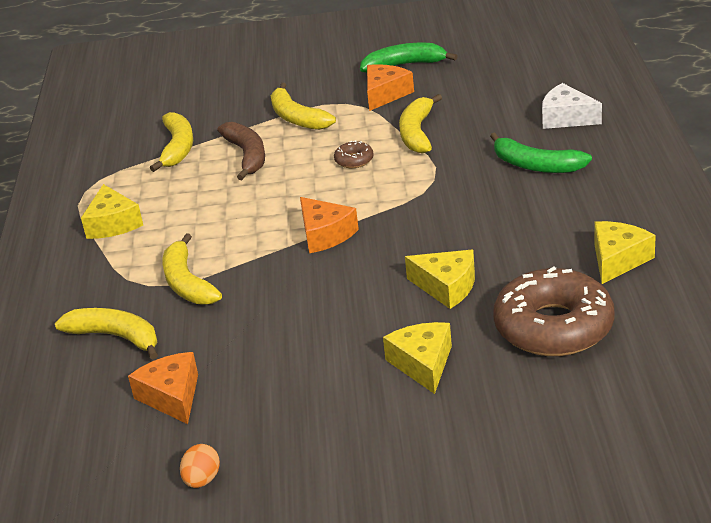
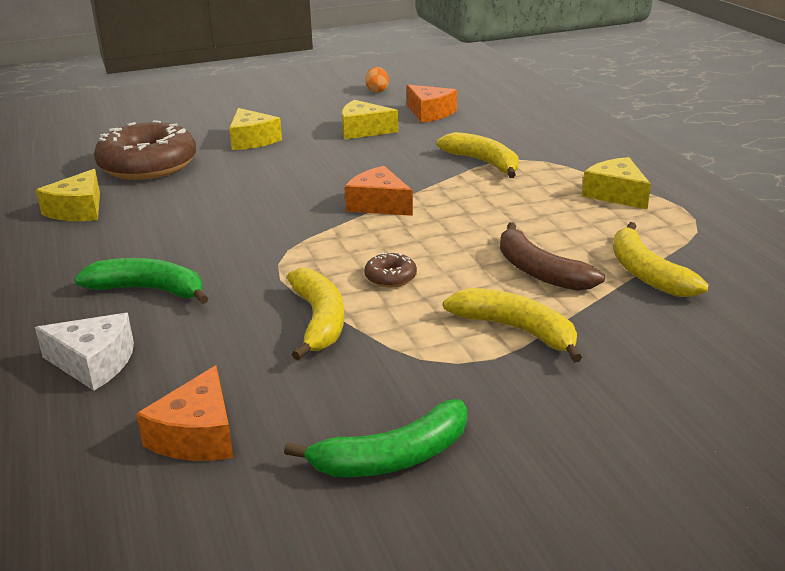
camera: 160 degrees right, 5 degrees down
(116, 337) = (507, 132): yellow banana -> none
(385, 94) = (398, 385): orange cheese -> orange cheese (197, 435)
(446, 287) = (242, 180): yellow cheese -> yellow cheese (363, 130)

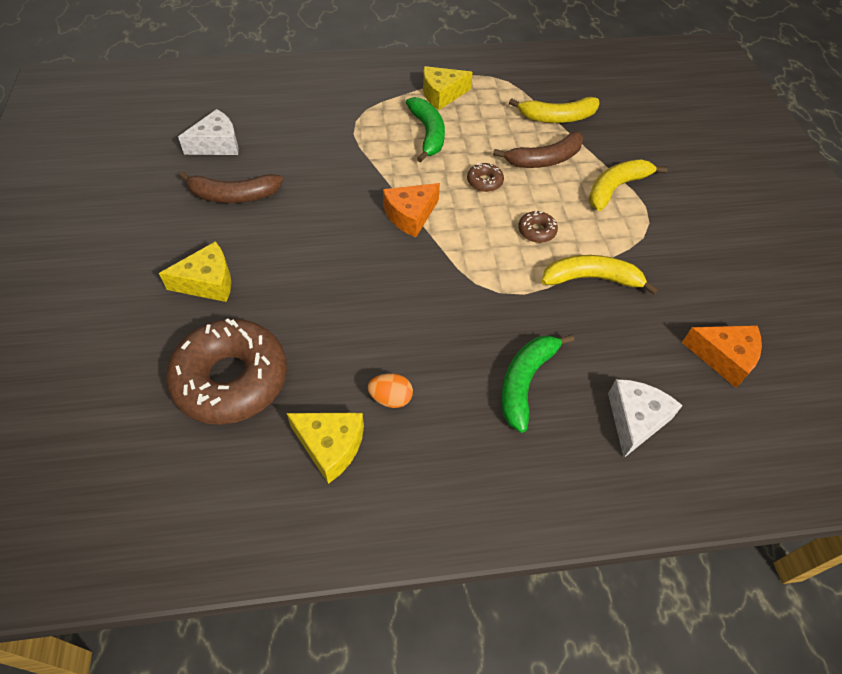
camera: 80 degrees left, 25 degrees up
(363, 130) = (234, 195): yellow cheese -> brown banana
(377, 91) = (122, 166): orange egg -> orange egg (391, 398)
(393, 457) = (741, 268): green banana -> green banana (428, 134)
(429, 113) = (217, 144): orange cheese -> white cheese
(463, 237) = (484, 182): none -> brown donut
(483, 162) = (353, 140): yellow banana -> none

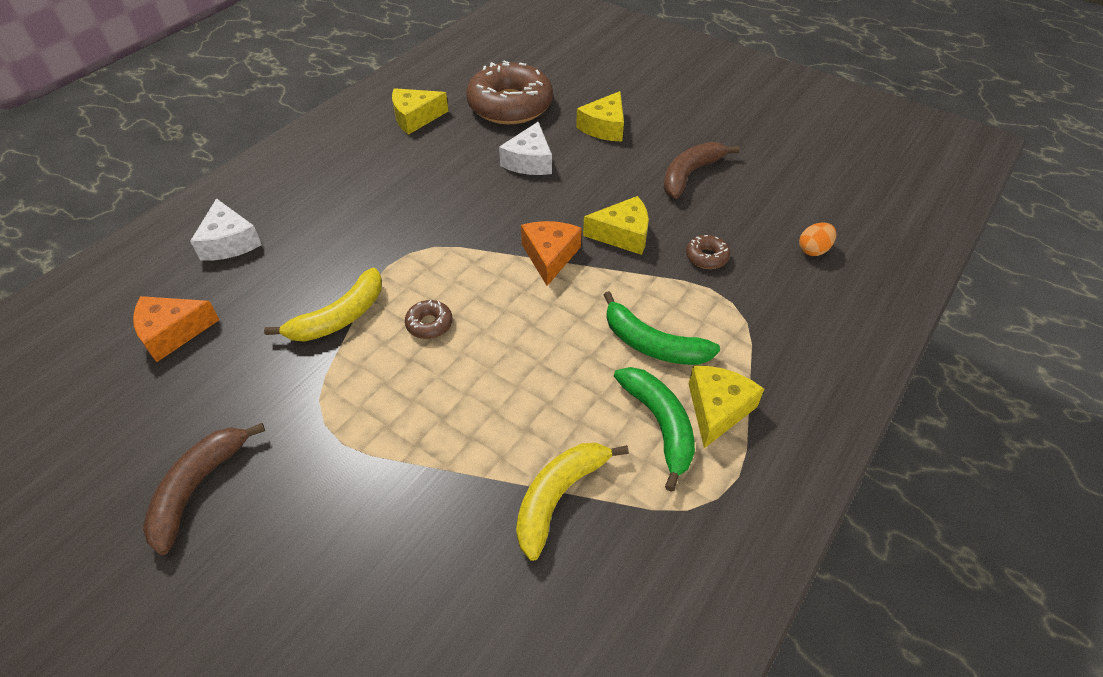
camera: 135 degrees right, 5 degrees down
(217, 144) = (776, 194): white cheese -> white cheese (529, 161)
(346, 193) = (622, 235): none -> yellow cheese
(391, 398) = (409, 153): orange egg -> orange egg (813, 250)
(484, 182) = (531, 336): brown donut -> brown donut (706, 257)
(525, 382) = (329, 213): green banana -> green banana (659, 425)
(544, 159) = (505, 414): brown banana -> brown banana (197, 488)
(616, 188) = (394, 440): yellow banana -> none

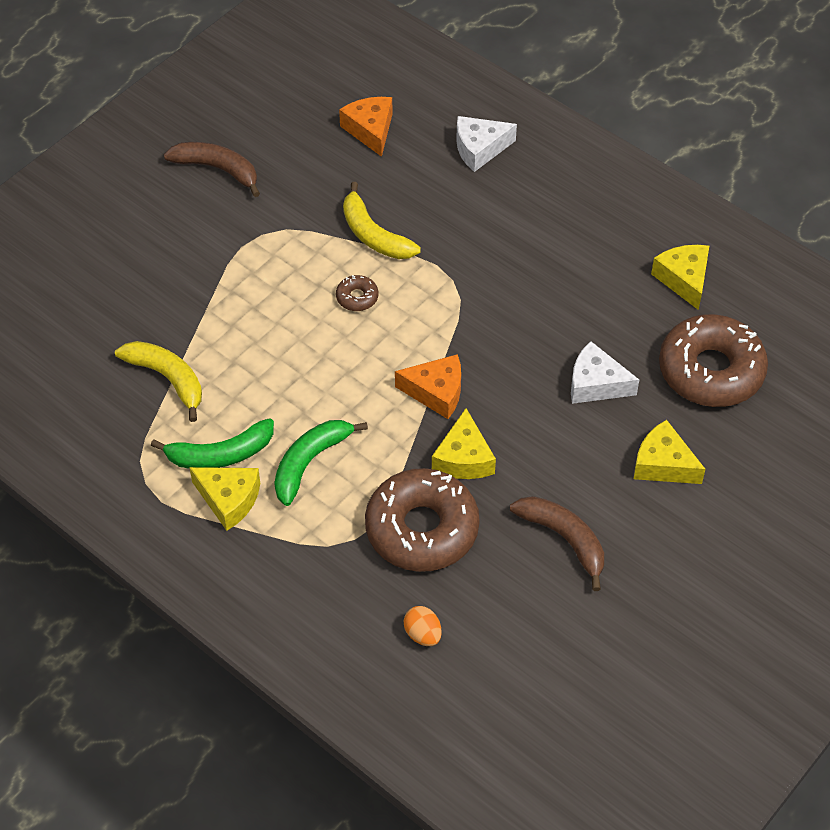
camera: 95 degrees right, 5 degrees up
(706, 257) = (422, 529): brown donut -> brown donut, size x2.44

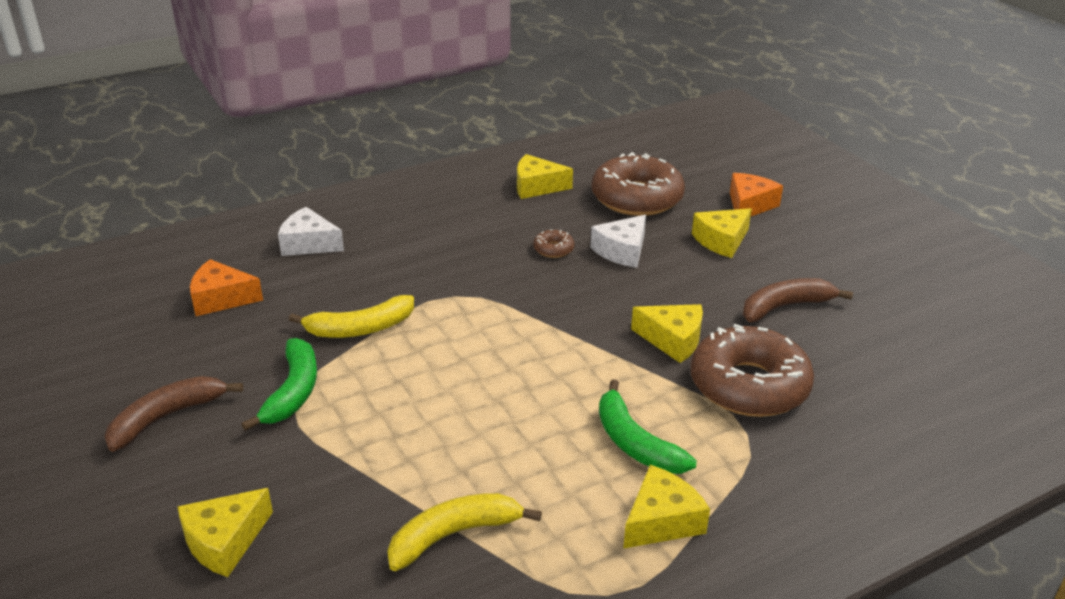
camera: 70 degrees left, 20 degrees down
(116, 258) = (225, 541): none -> yellow cheese
(220, 454) = (592, 513): green banana -> green banana (293, 391)
(357, 297) = (434, 358): brown donut -> brown donut (553, 249)
(423, 634) = (877, 415): orange egg -> none
(436, 392) = (585, 337): orange cheese -> orange cheese (749, 205)
(479, 149) = (309, 244): white cheese -> white cheese turned 105 degrees clockwise

